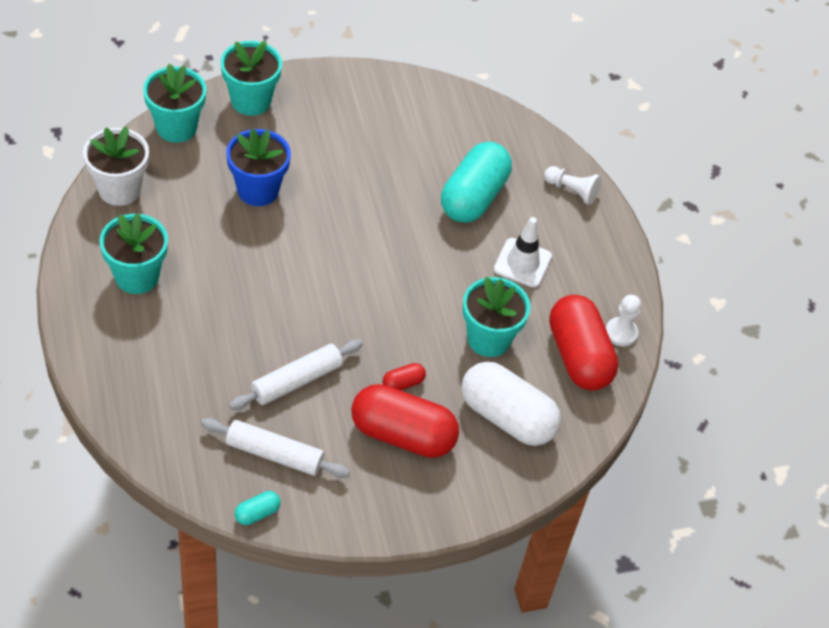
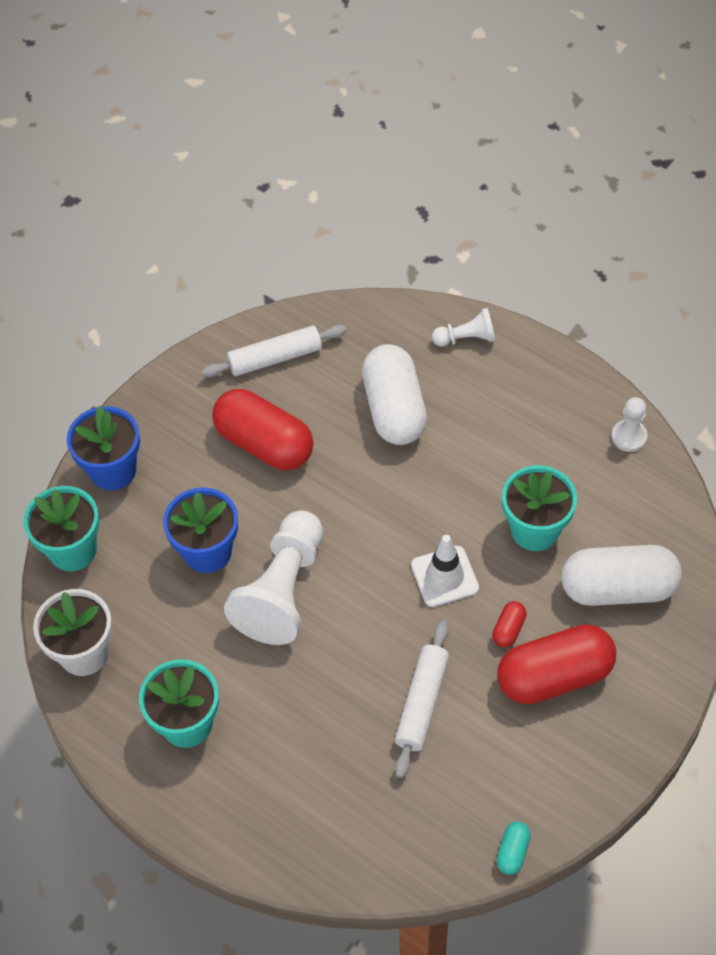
camera: 30 degrees left, 5 degrees up
(251, 101) = (113, 470): turquoise flower pot -> blue flower pot
(274, 454) = (472, 786): white rolling pin -> white rolling pin (275, 358)
(280, 248) = (282, 590): none -> white pawn
(473, 197) = (394, 409): turquoise capsule -> white capsule
(522, 263) = (493, 438): white traffic cone -> white traffic cone (444, 576)
(578, 356) = (618, 485): red capsule -> red capsule (264, 443)

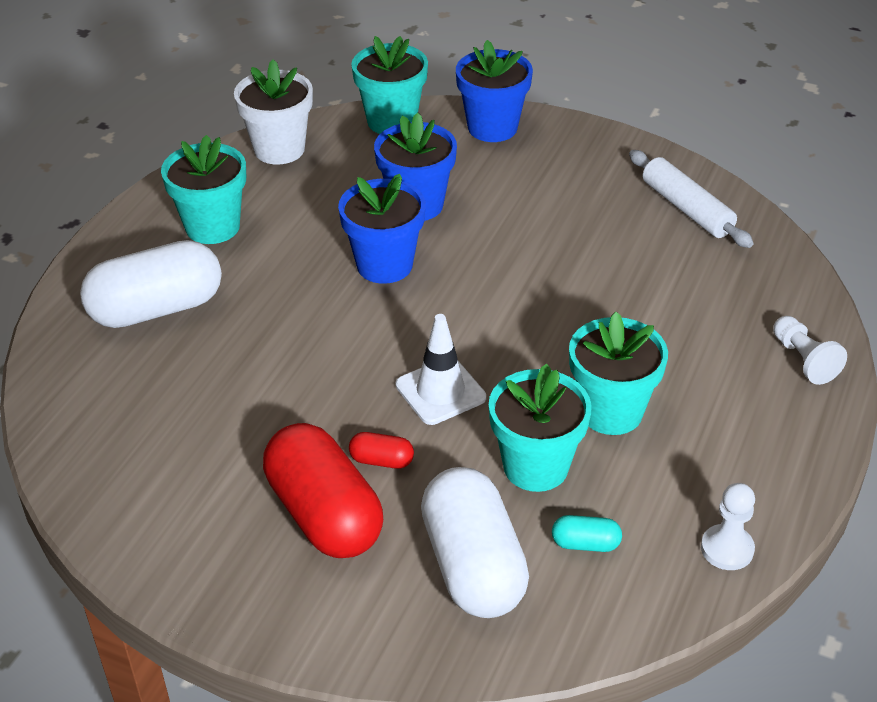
camera: 75 degrees right, 15 degrees down
(264, 443) = (568, 220): red capsule -> none
(282, 590) = (384, 265): white pawn -> blue flower pot
(394, 409) = (662, 312): white capsule -> white capsule (156, 309)
(422, 703) = (265, 397): white rolling pin -> none
(491, 470) = (611, 412): none -> turquoise flower pot
(512, 852) = (79, 505): turquoise capsule -> turquoise capsule (585, 544)

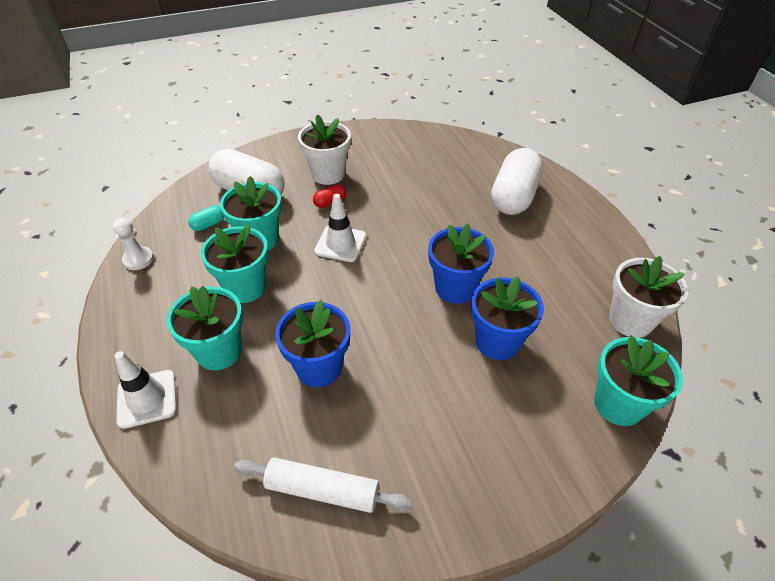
camera: 135 degrees right, 5 degrees up
(212, 227) = (566, 247): turquoise flower pot -> turquoise flower pot (219, 351)
(324, 514) = (328, 174): red capsule -> white flower pot
(492, 128) = (552, 461): blue flower pot -> blue flower pot (319, 367)
(803, 360) = (147, 399): white pawn -> white traffic cone

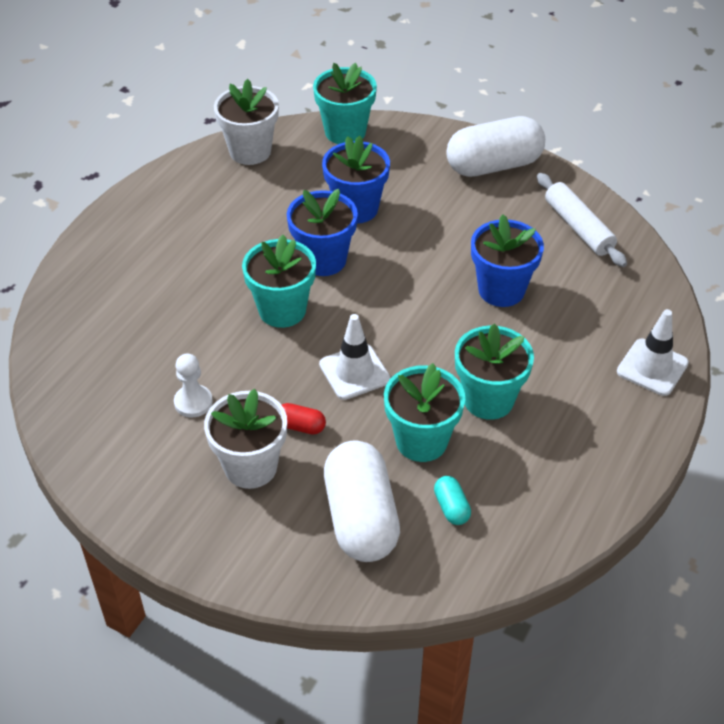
camera: 130 degrees left, 0 degrees up
(138, 259) = (562, 521): white pawn -> white pawn (193, 402)
(208, 224) = (451, 507): turquoise capsule -> turquoise capsule turned 60 degrees clockwise
(219, 351) = (565, 360): turquoise flower pot -> turquoise flower pot (282, 310)
(513, 196) = (137, 285): white capsule -> white capsule (494, 165)

